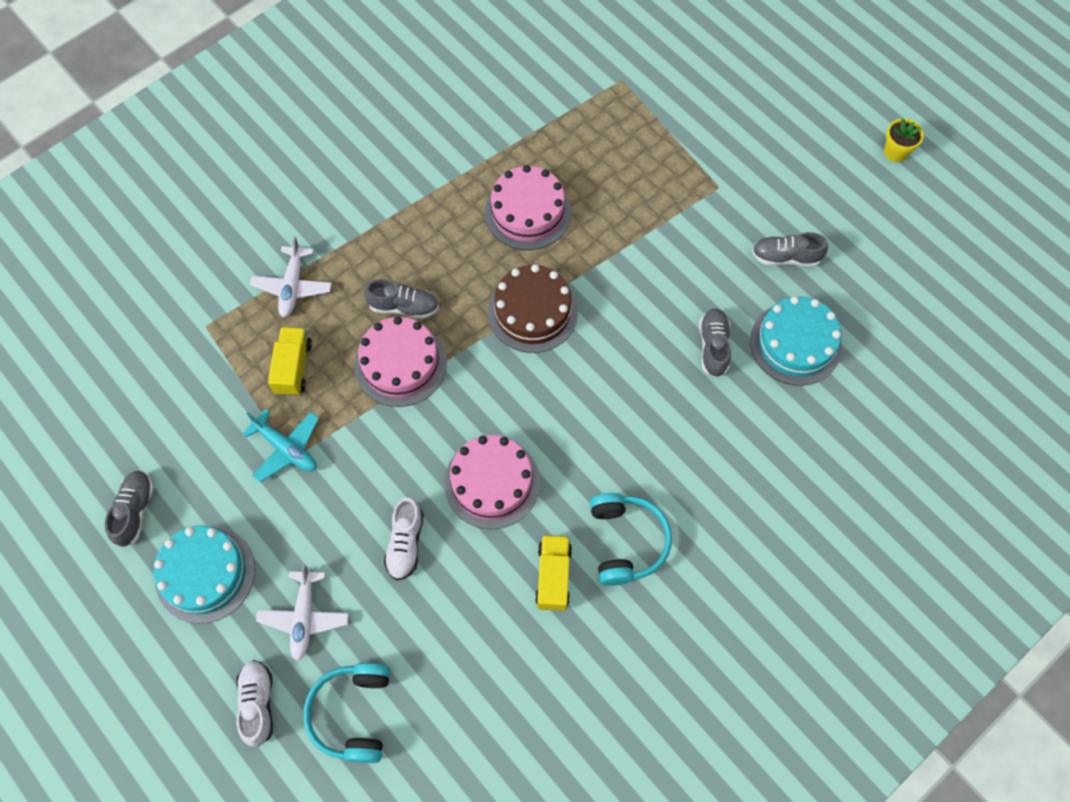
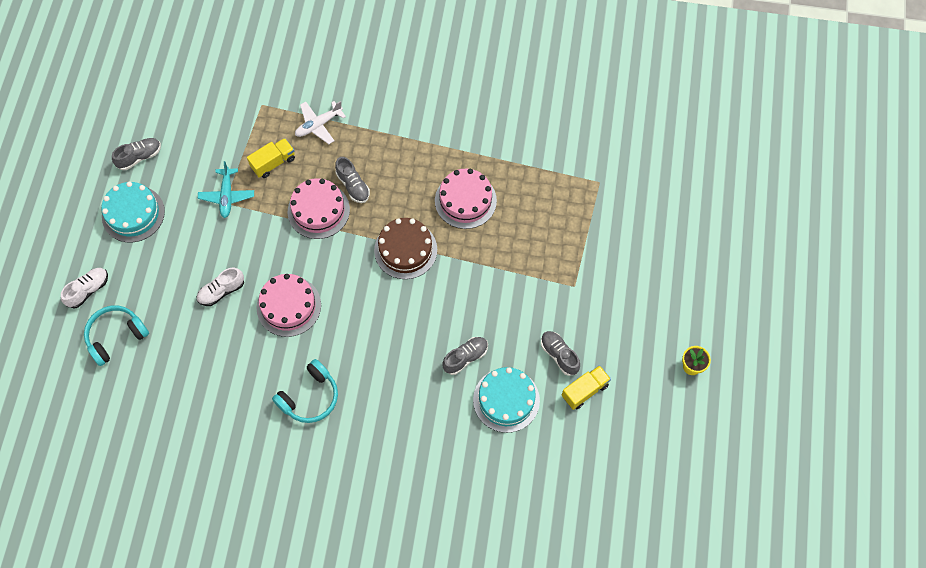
camera: 50 degrees right, 0 degrees up
(304, 617) = (146, 276): white plane -> none
(553, 576) = (261, 375): yellow truck -> yellow truck (584, 390)

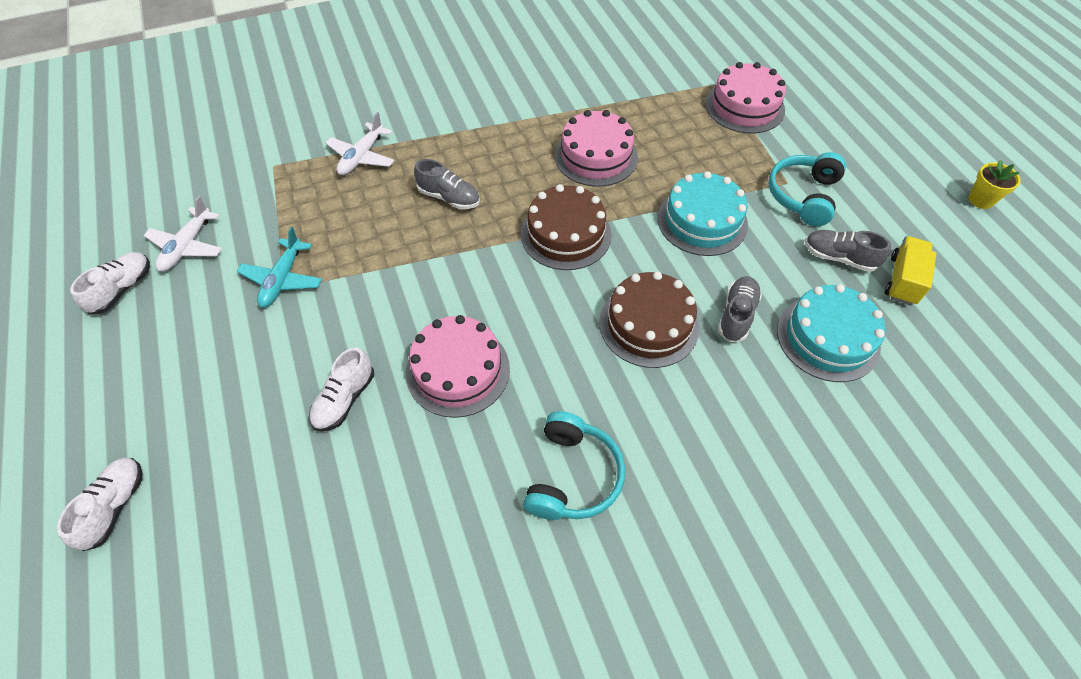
camera: 30 degrees left, 10 degrees down
(116, 336) = (199, 554): turquoise headphones -> turquoise headphones (803, 196)
(133, 214) = (146, 363): turquoise cake -> turquoise cake (702, 221)
(139, 157) = (122, 289): grey shoe -> white shoe
(186, 144) = (187, 246): none -> white plane
(227, 196) = (283, 279): turquoise plane -> turquoise plane turned 45 degrees clockwise
(273, 163) = (327, 217): yellow truck -> none
(318, 210) = (422, 241): pink cake -> pink cake (744, 106)
(410, 336) = (648, 324): none -> brown cake

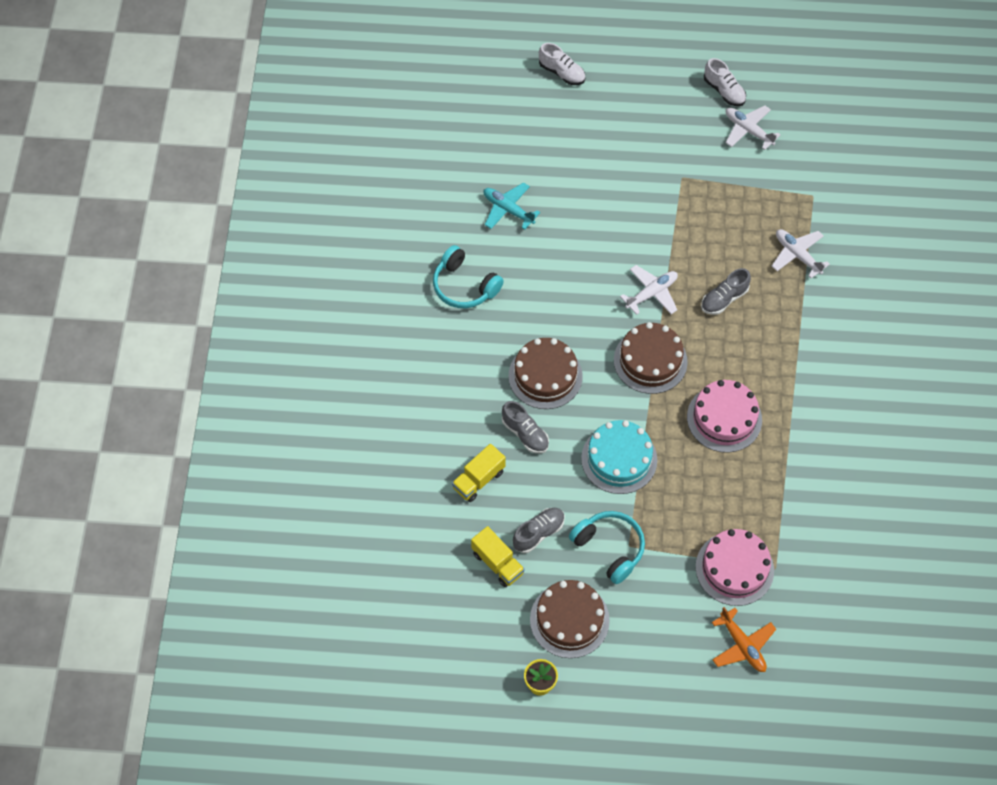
camera: 115 degrees right, 5 degrees up
(283, 279) = (690, 178): turquoise plane -> turquoise plane (508, 210)
(345, 399) = (576, 189): white shoe -> none
(458, 370) = (566, 253): pink cake -> none
(474, 262) = (651, 293): none -> white plane
(808, 83) = (742, 645): none -> orange plane
(828, 338) = (479, 480): turquoise cake -> yellow truck
(900, 200) = (569, 620): none -> brown cake

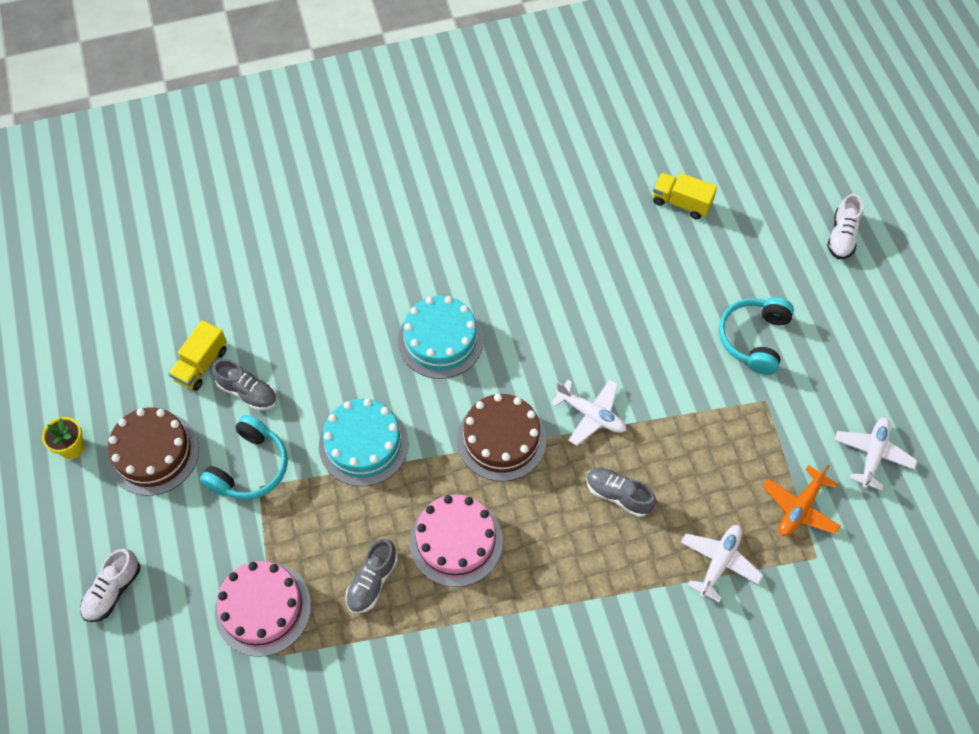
camera: 70 degrees right, 0 degrees up
(464, 286) = (520, 231): turquoise headphones -> turquoise headphones (754, 339)
(479, 480) = (293, 317): yellow truck -> yellow truck (681, 203)
(508, 210) = (634, 241): turquoise plane -> none
(525, 434) = (362, 343): grey shoe -> grey shoe (372, 581)
(545, 376) = (440, 340): brown cake -> turquoise cake
(724, 91) = (915, 411): white shoe -> white shoe (113, 590)
(742, 645) = (167, 645): orange plane -> orange plane (800, 507)

